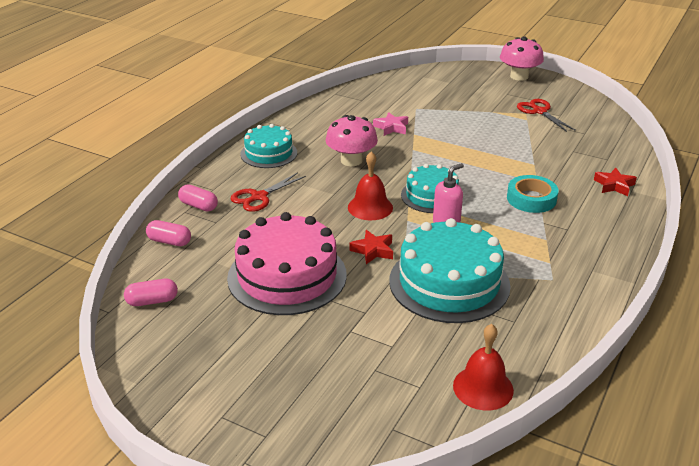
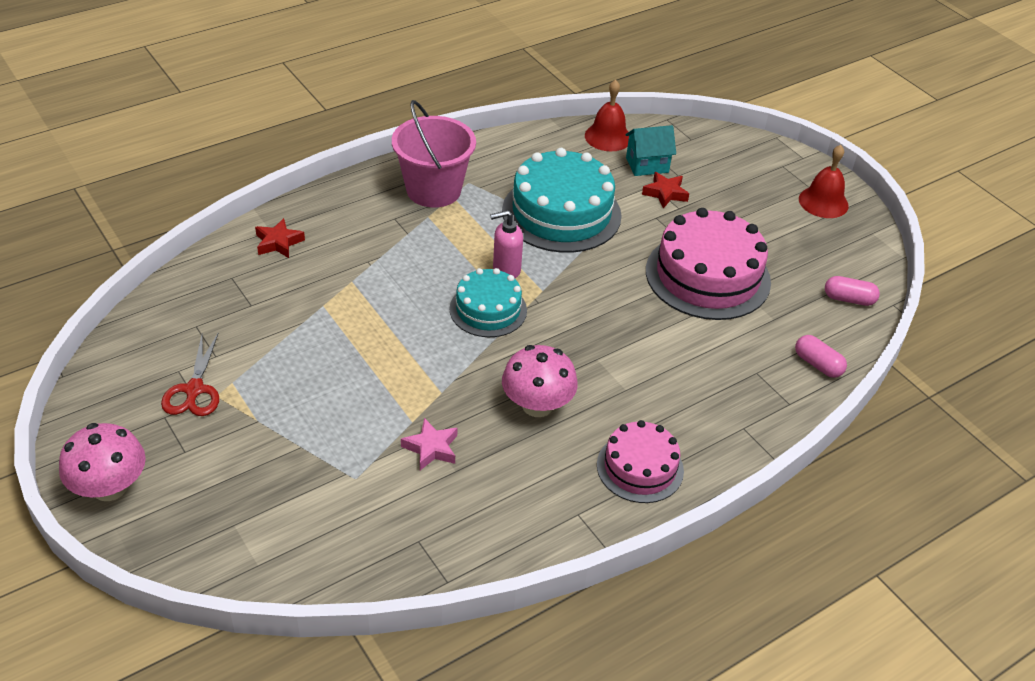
camera: 155 degrees left, 10 degrees up
(198, 206) = (770, 405): pink capsule -> none
(259, 197) = (689, 390): red scissors -> none
(269, 153) = (640, 468): turquoise cake -> pink cake
(370, 207) = (569, 322): red bell -> red bell (823, 202)
(373, 250) = (606, 270): red star -> red star (665, 193)
(415, 368) = (647, 165): none -> turquoise house
(531, 199) = (386, 262): turquoise tape -> none
(569, 261) = (433, 190): none -> pink bucket

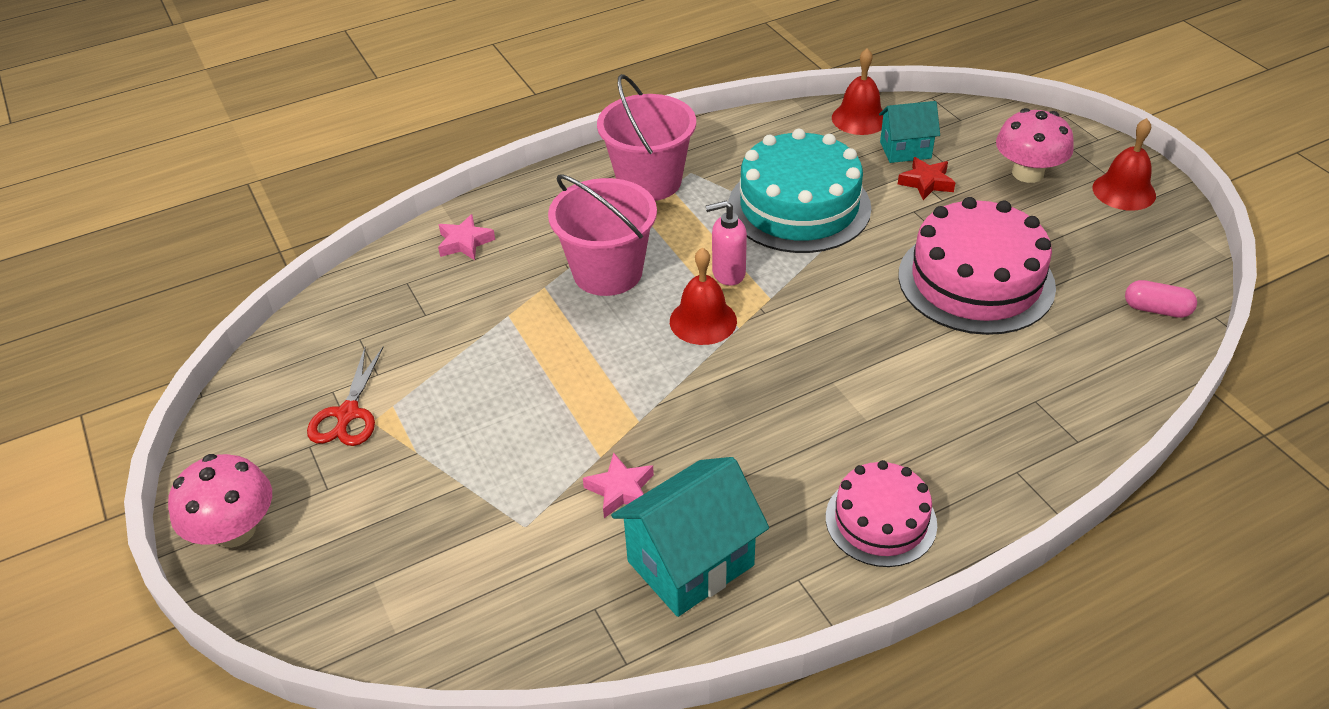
camera: 10 degrees right, 0 degrees up
(278, 242) = (465, 242): red star -> pink star
(404, 268) = (607, 272): none -> pink bucket
(488, 309) = (703, 321): turquoise cake -> red bell
(492, 504) = (690, 563): none -> turquoise house
(537, 405) = (755, 438): pink mushroom -> pink mushroom (1027, 173)
(817, 364) = (1115, 391): pink capsule -> none

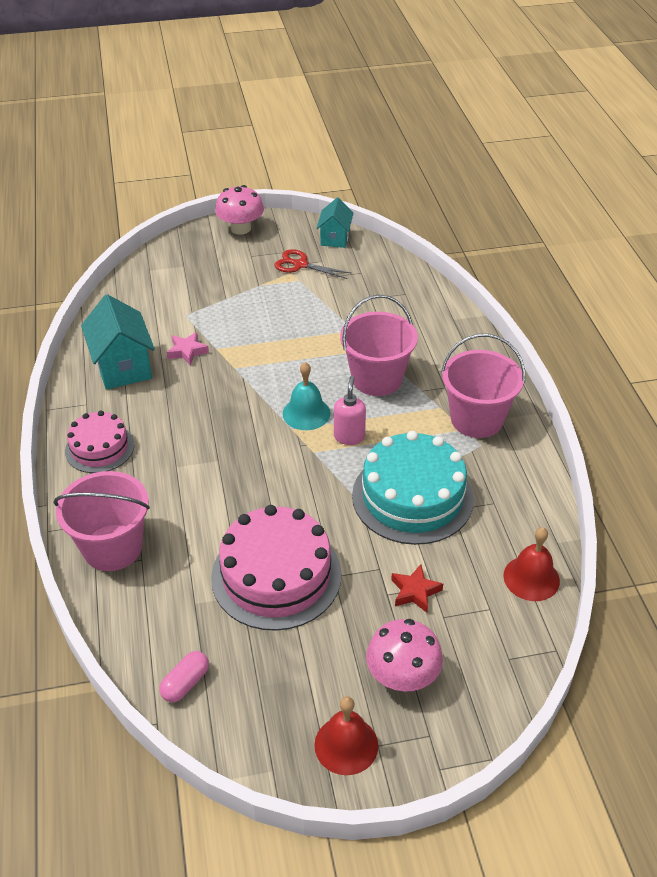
camera: 105 degrees right, 0 degrees up
(465, 242) = (436, 320): pink star -> none
(703, 321) = (306, 413): red bell -> turquoise bell
(905, 150) = (469, 594): turquoise house -> turquoise house (335, 238)
(1038, 435) = (112, 547): none -> pink bucket

